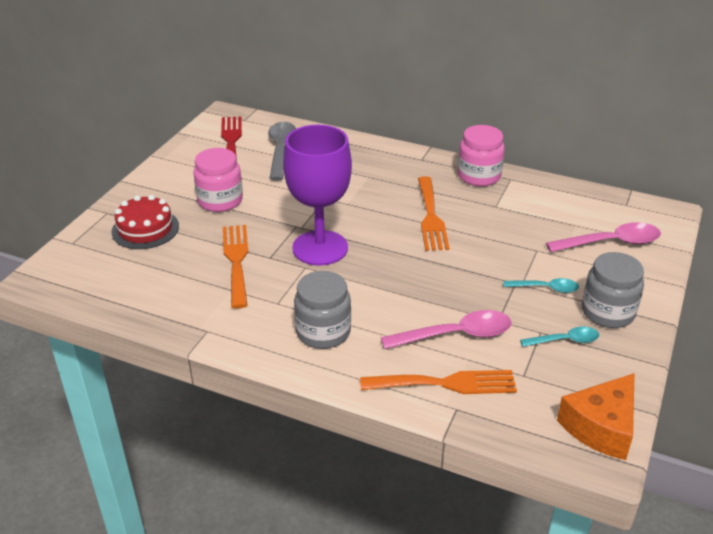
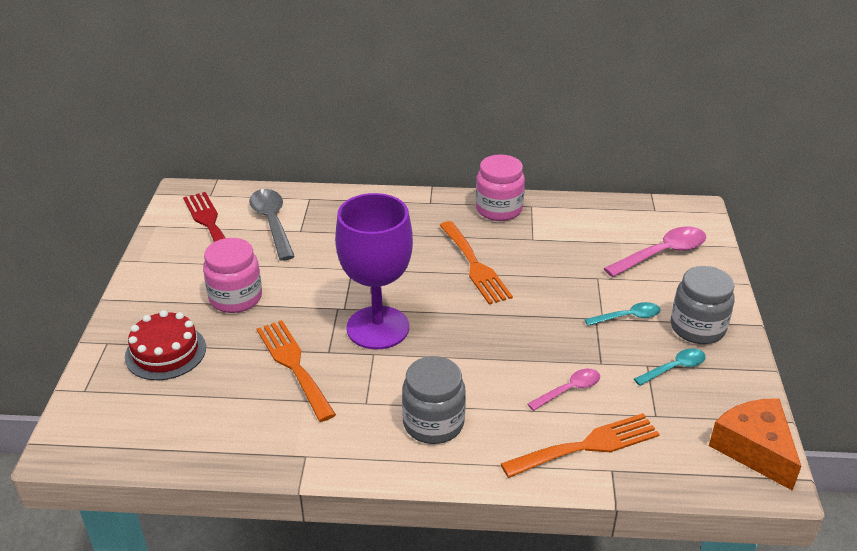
camera: 20 degrees left, 0 degrees up
(456, 335) = (569, 390): pink spoon -> pink spoon, size x0.60
(601, 427) = (754, 449): orange cheese -> orange cheese turned 135 degrees clockwise

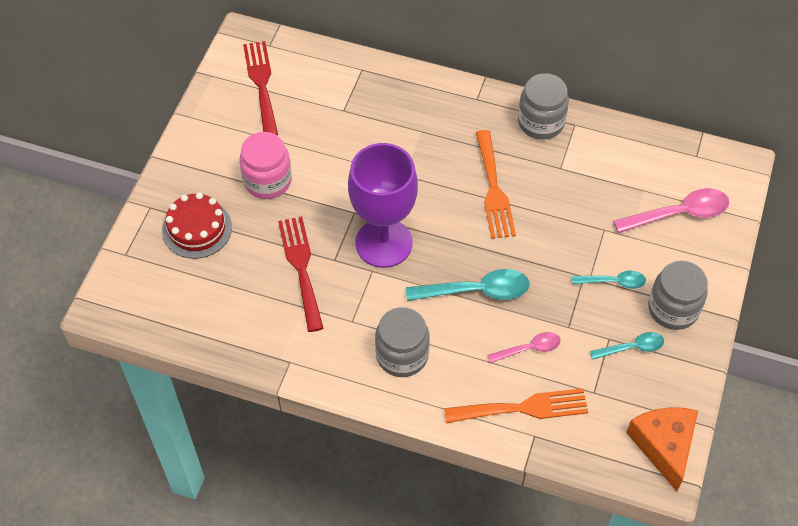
camera: 15 degrees right, 20 degrees up
(272, 222) = (319, 94): grey spoon -> none
(293, 365) = (301, 267): orange fork -> red fork
(492, 350) = (476, 291): none -> turquoise spoon
(499, 209) = (541, 122): pink jar -> grey jar

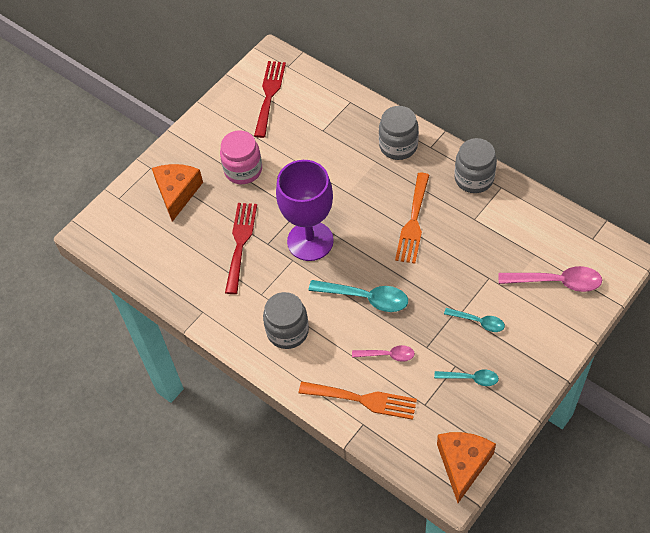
camera: 25 degrees right, 0 degrees up
(197, 229) = (177, 193): red cake -> orange cheese
(673, 309) = (518, 357): grey jar -> grey jar (398, 146)

